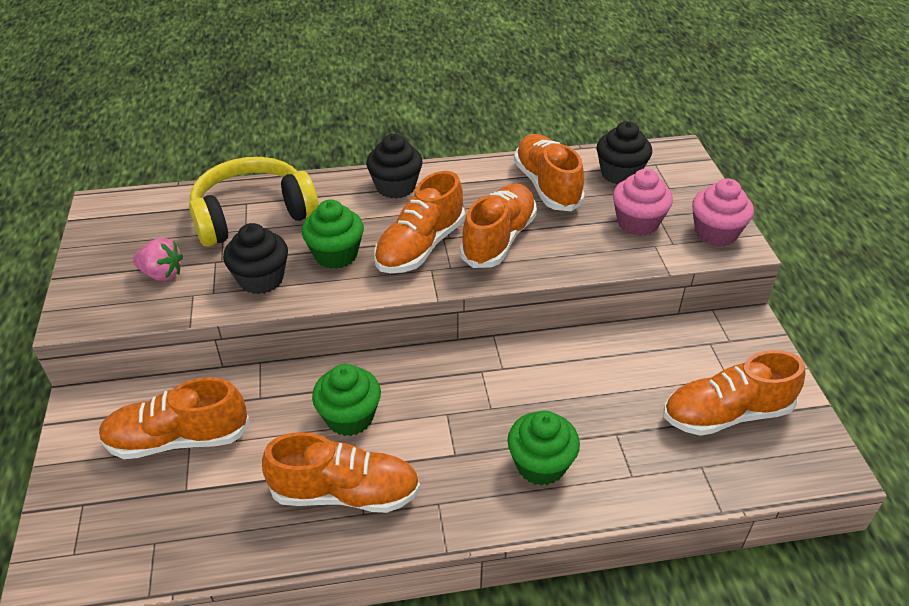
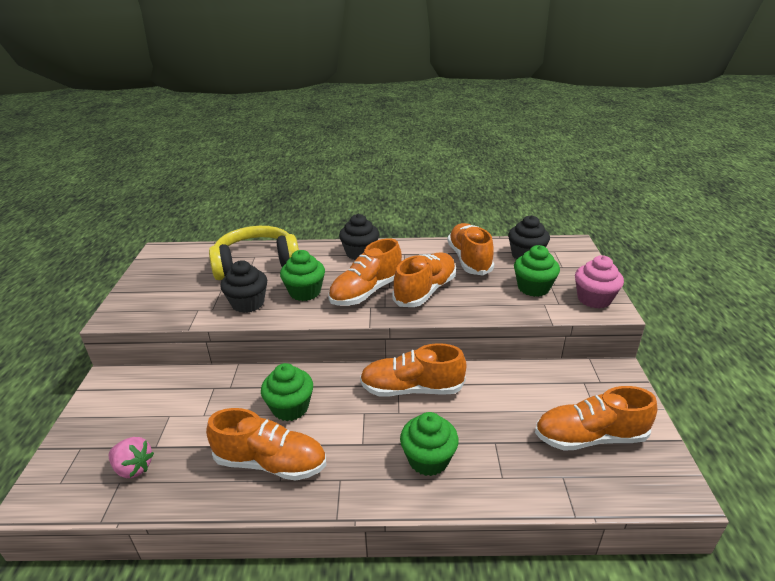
camera: 10 degrees right, 10 degrees down
(162, 274) = (182, 295): pink strawberry -> pink strawberry (133, 468)
(178, 439) = (163, 410): orange shoe -> orange shoe (411, 389)
(637, 223) = (533, 288): pink cupcake -> green cupcake

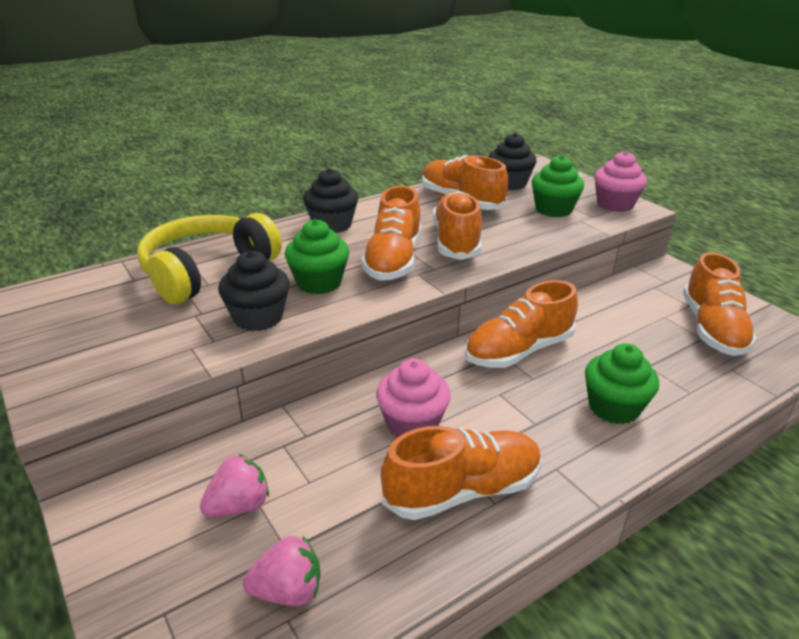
camera: 35 degrees left, 0 degrees up
(160, 411) = (239, 506): none -> pink strawberry
(290, 408) = (412, 424): green cupcake -> pink cupcake
(590, 437) = (712, 329): orange shoe -> orange shoe turned 45 degrees counterclockwise

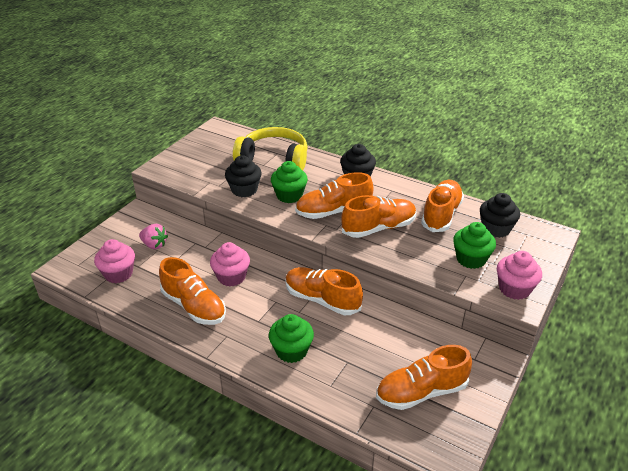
camera: 65 degrees right, 5 degrees up
(288, 591) = (118, 274): pink strawberry -> pink cupcake

